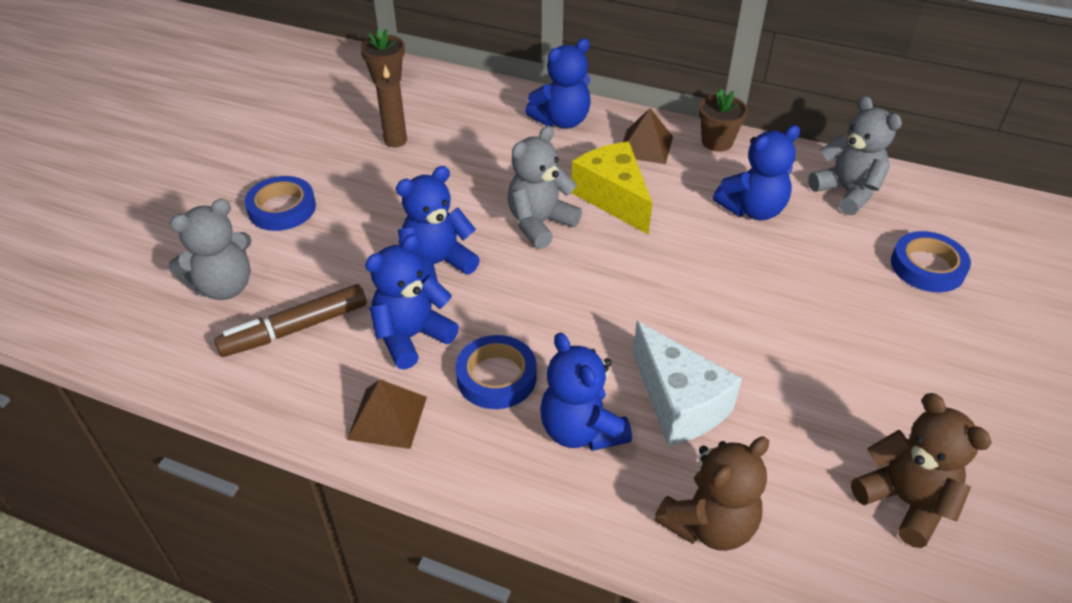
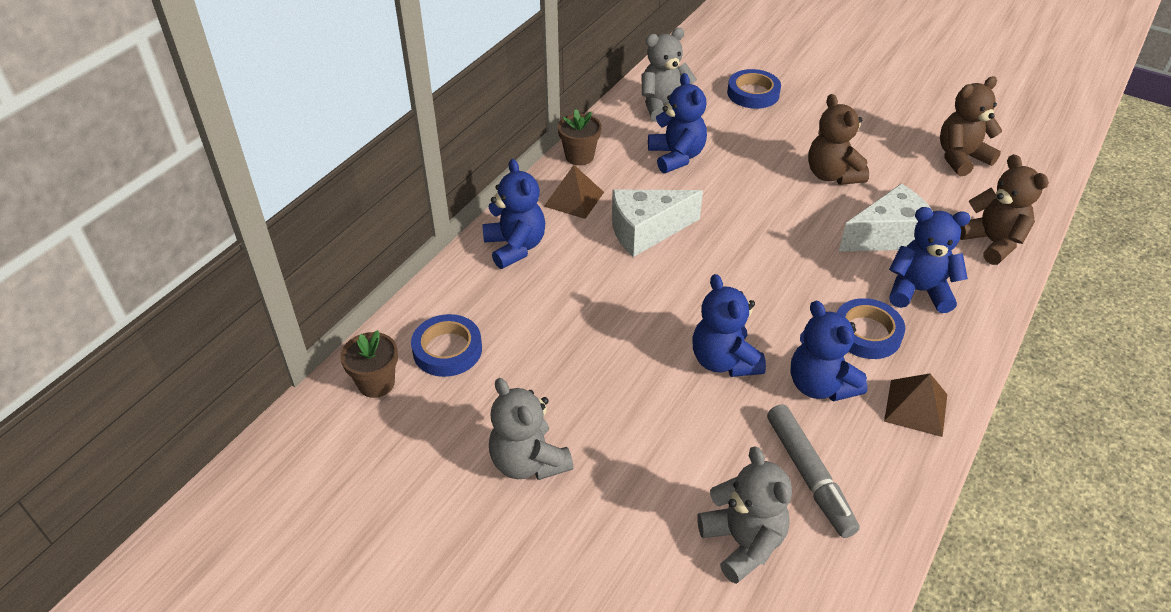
camera: 80 degrees left, 0 degrees up
(282, 208) = (614, 490): blue tape -> blue tape (447, 350)
(295, 329) = (809, 475): brown marker -> grey marker
(395, 141) = (511, 381): brown candle -> none
(540, 223) = (675, 283): grey teddy bear -> grey teddy bear (528, 462)
(581, 430) = (918, 291): blue teddy bear -> blue teddy bear turned 150 degrees counterclockwise
(613, 198) = (646, 231): yellow cheese -> white cheese
(785, 347) = (832, 175): none -> brown teddy bear

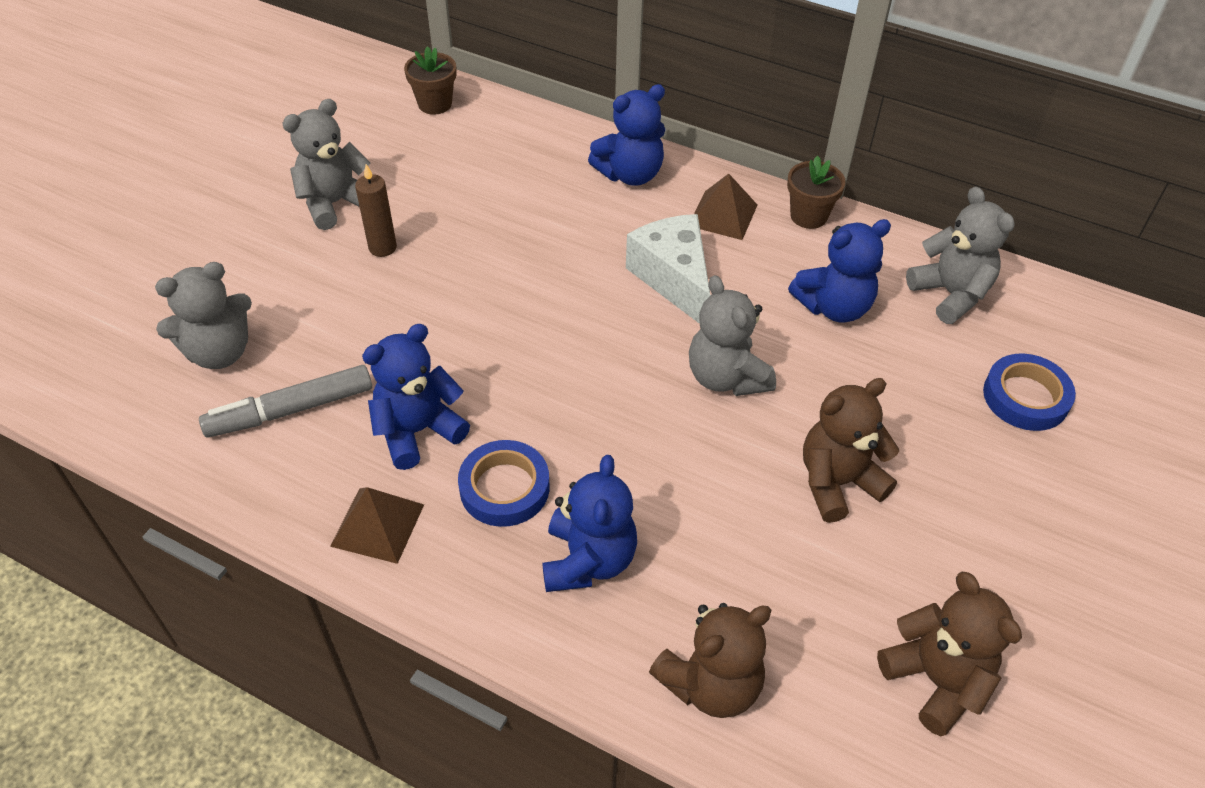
camera: 85 degrees right, 5 degrees up
(447, 350) = (476, 141): blue tape -> none
(599, 418) = (382, 247): none -> brown candle
(724, 361) = (458, 345): blue teddy bear -> none
(747, 213) = (726, 377): none -> grey teddy bear
(888, 236) = (703, 538): white cheese -> none

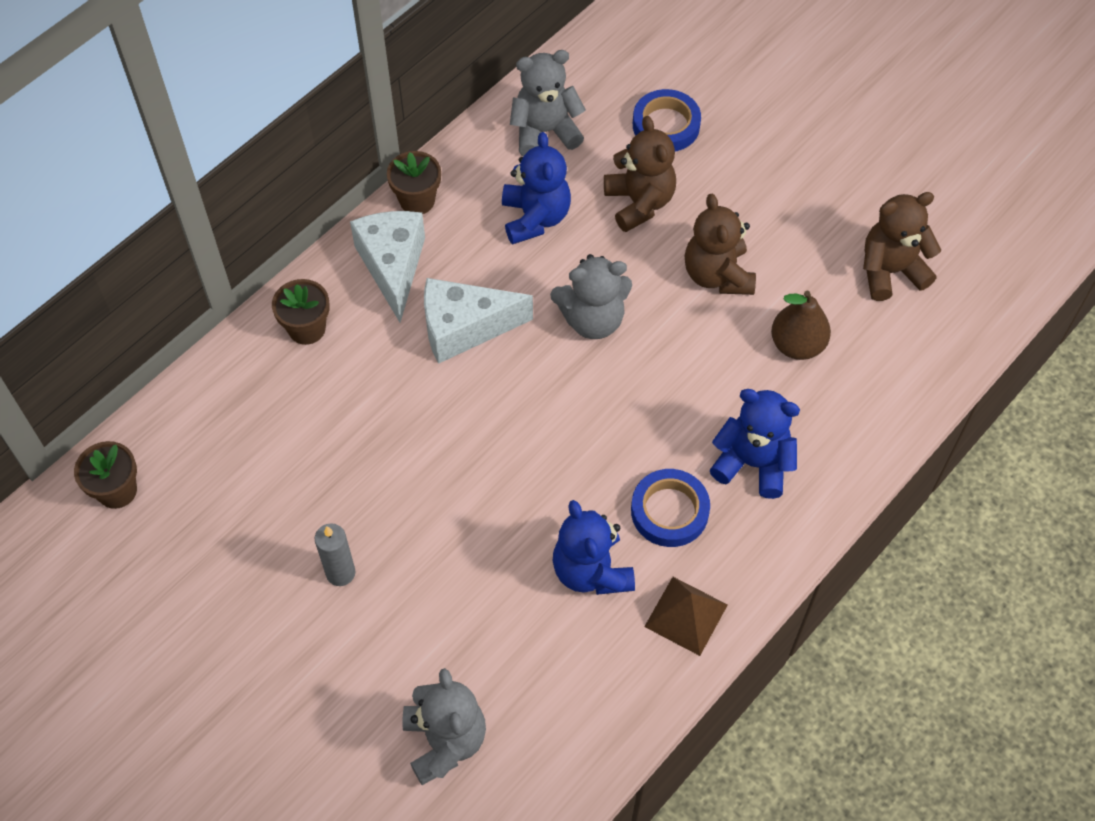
camera: 75 degrees left, 10 degrees up
(291, 410) = (539, 677): grey marker -> none
(335, 203) = (254, 613): grey teddy bear -> none
(382, 247) = (340, 573): brown candle -> grey candle
(630, 174) = (307, 328): blue teddy bear -> brown flower pot
(711, 684) = (871, 407): brown teddy bear -> brown teddy bear (639, 203)
(723, 215) = (393, 266): brown pyramid -> white cheese
(772, 583) = (797, 345): none -> brown pear

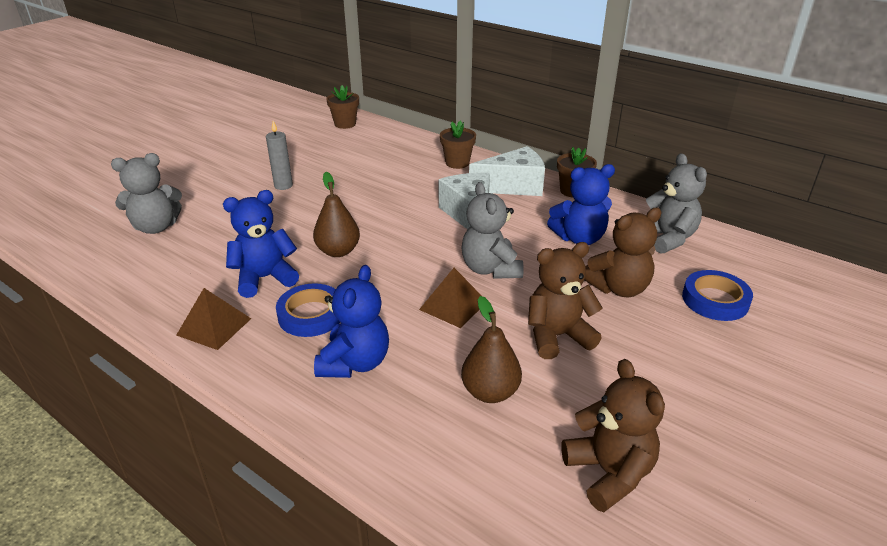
camera: 85 degrees right, 25 degrees down
(537, 487) = (338, 251): none -> brown pear
(660, 364) = (453, 305): none -> brown pyramid

